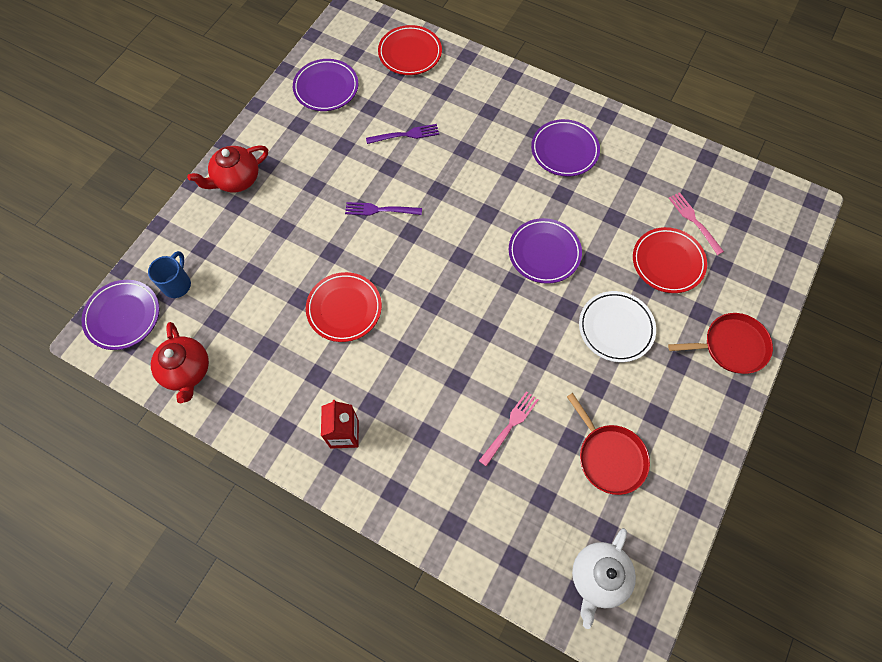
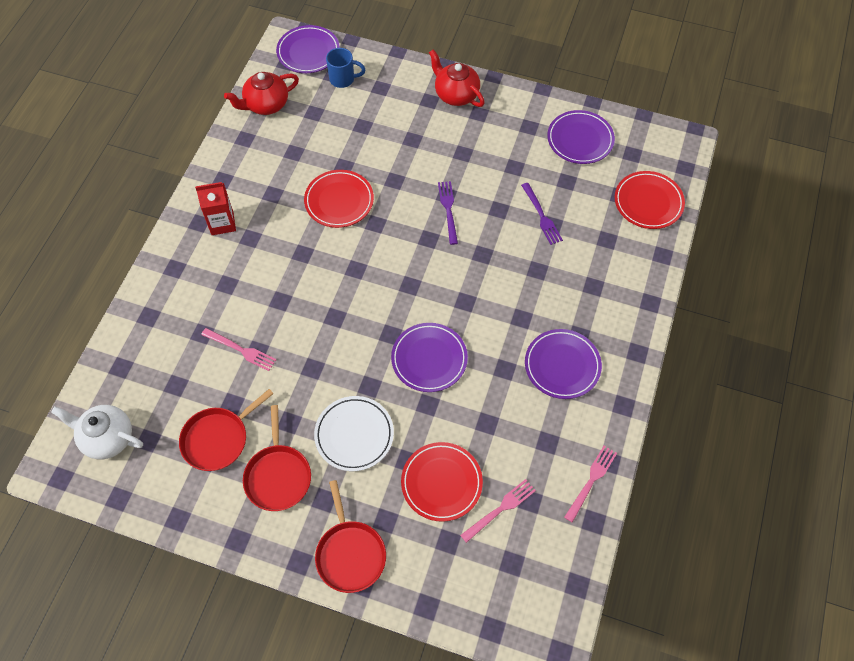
camera: 80 degrees right, 5 degrees down
(653, 401) = (278, 476): none -> red pan
(672, 152) = (591, 481): none -> pink fork

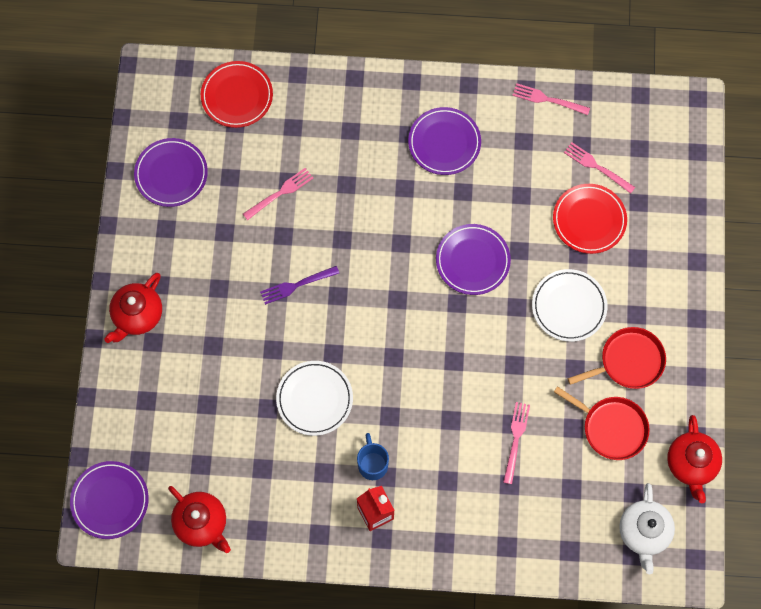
camera: 105 degrees left, 10 degrees up
(152, 504) = (691, 464): none -> red teapot
(339, 201) = (314, 399): red plate -> white plate
(343, 79) = (143, 447): blue mug -> blue mug (372, 464)
(350, 554) = (675, 278): red pan -> none
(541, 216) = (280, 193): purple fork -> pink fork

